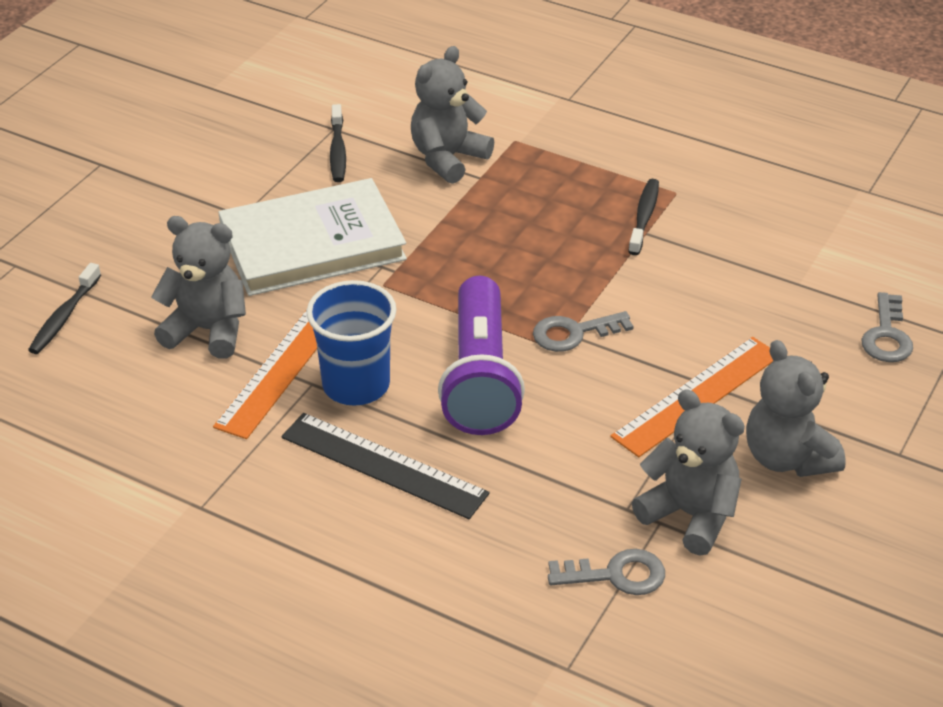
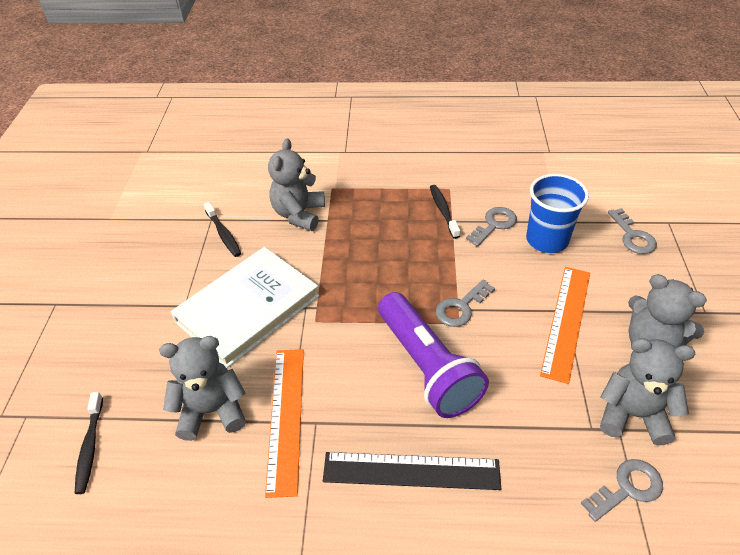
camera: 25 degrees left, 5 degrees up
(356, 385) = (348, 410): blue cup -> blue cup (547, 240)
(700, 256) = (494, 225): none -> grey key

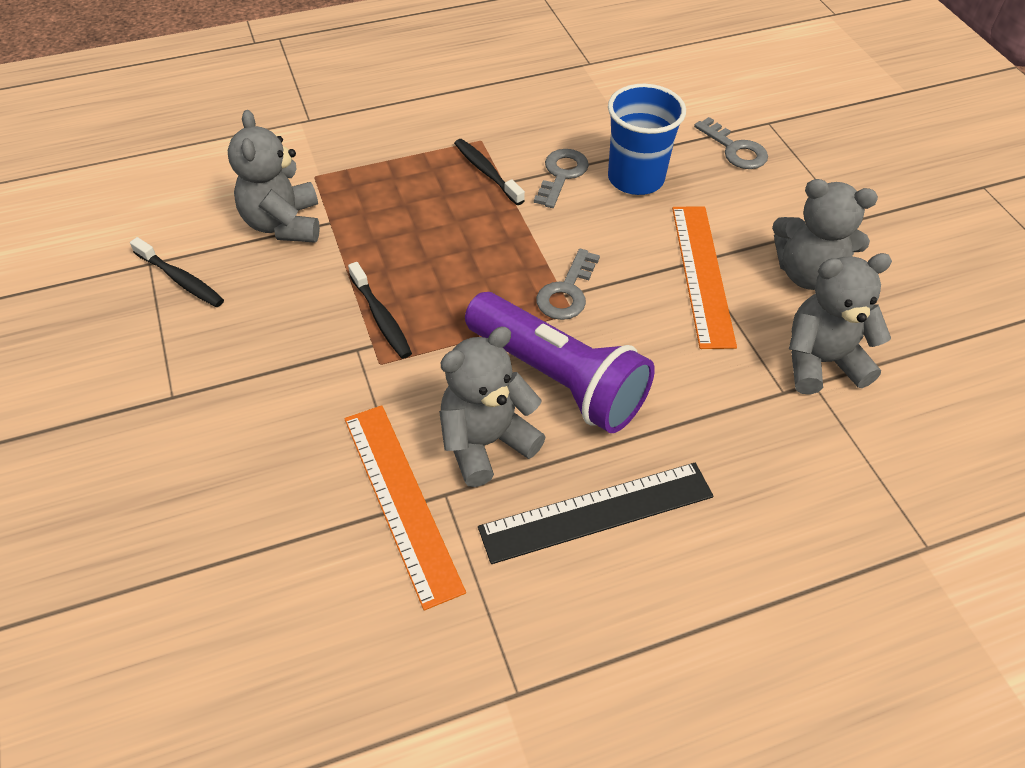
camera: 25 degrees left, 5 degrees up
(90, 447) = (128, 636): black toothbrush -> black toothbrush (381, 318)
(212, 410) = (290, 526): grey teddy bear -> grey teddy bear (486, 442)
(247, 308) = (272, 374): white book -> none
(627, 488) = (850, 447): grey key -> none

